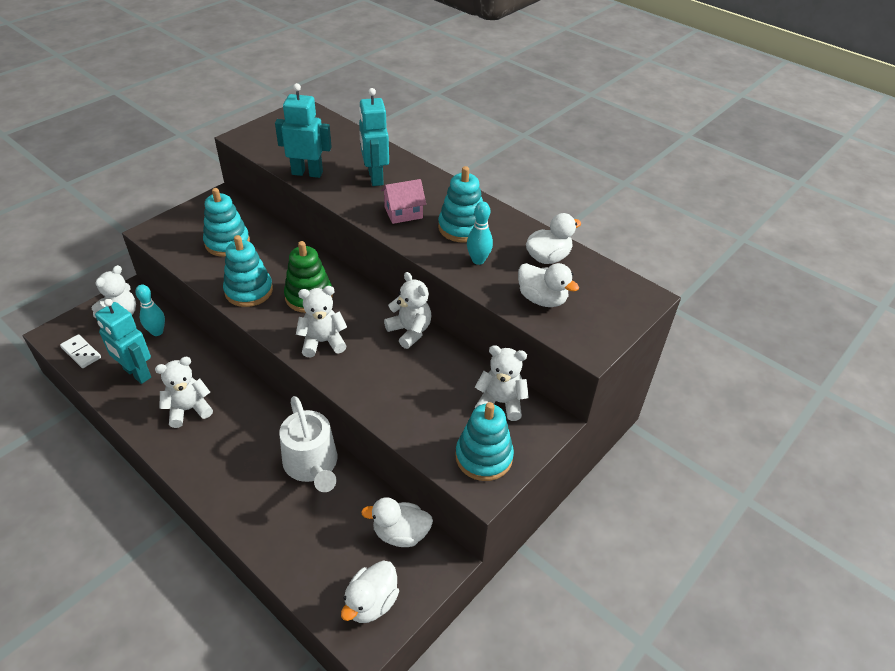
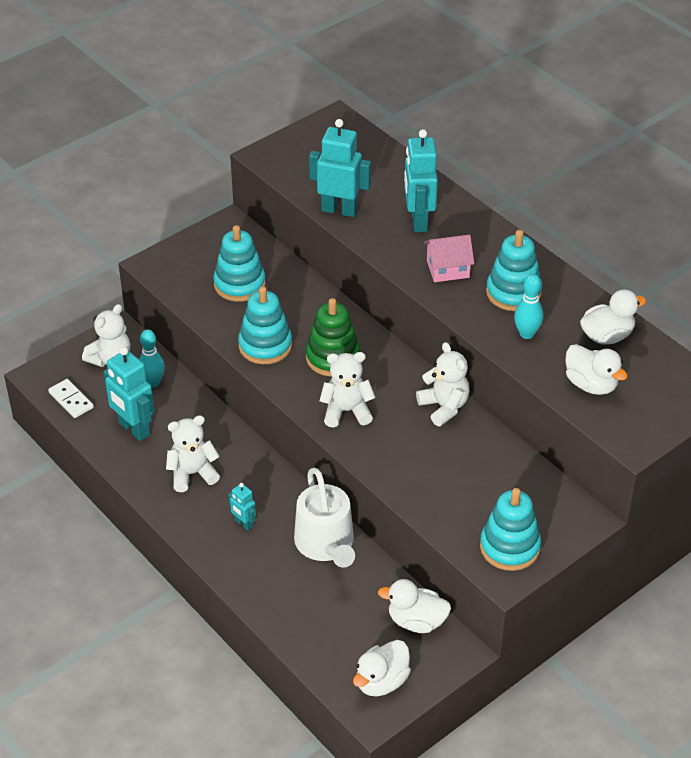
camera: 10 degrees right, 0 degrees up
(235, 452) = (243, 524): none -> turquoise robot
(500, 402) = (535, 493): white teddy bear -> none

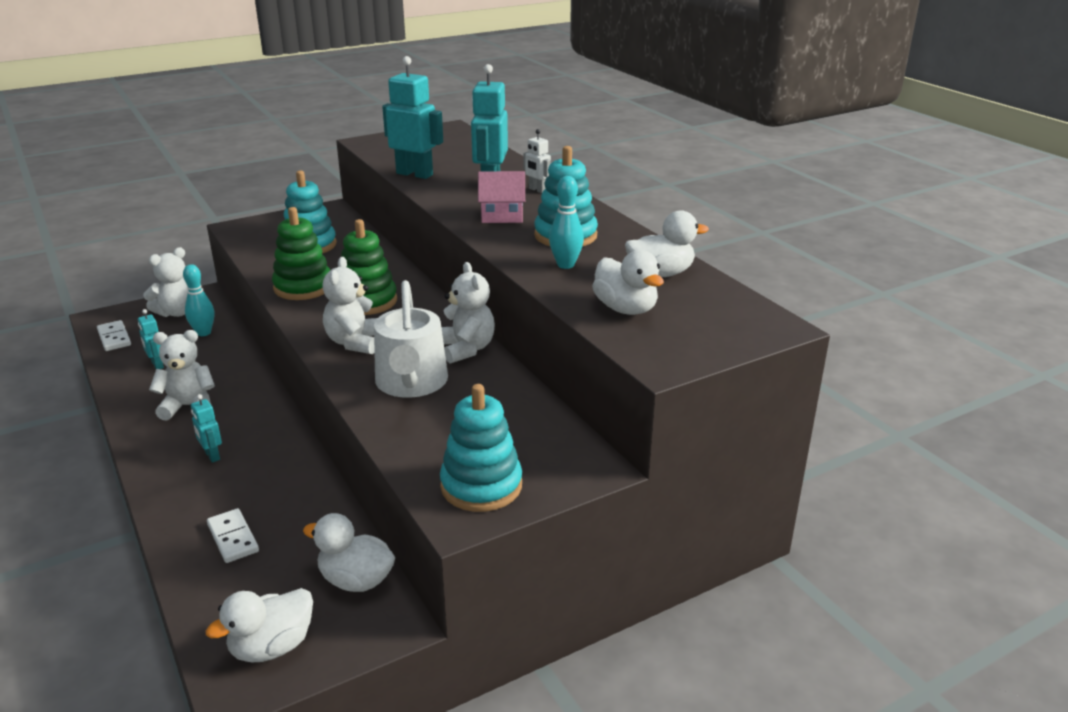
camera: 10 degrees right, 15 degrees down
(133, 429) = (157, 365): turquoise robot -> turquoise robot, size x0.52
(265, 346) = (303, 287): turquoise stacking toy -> green stacking toy
(305, 599) = (233, 538): none -> white domino
(326, 544) = (292, 485): white watering can -> white watering can (411, 383)
(346, 411) = (354, 342): white teddy bear -> white teddy bear turned 90 degrees counterclockwise
(465, 224) = (537, 190): none -> white robot

